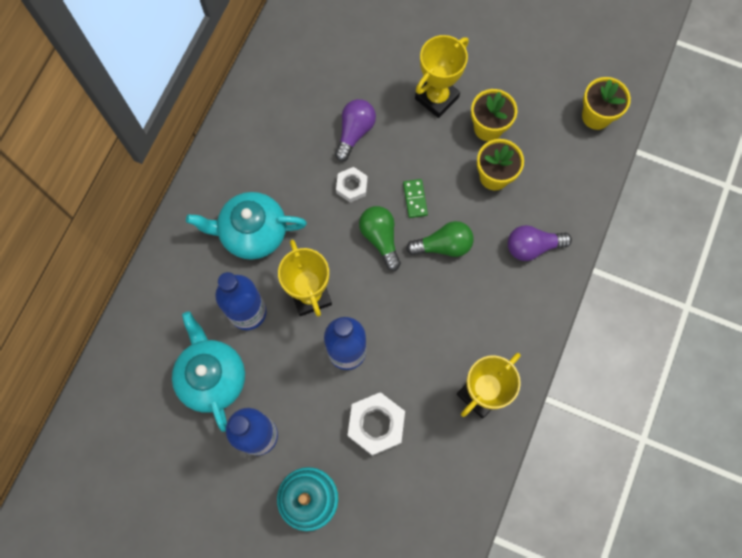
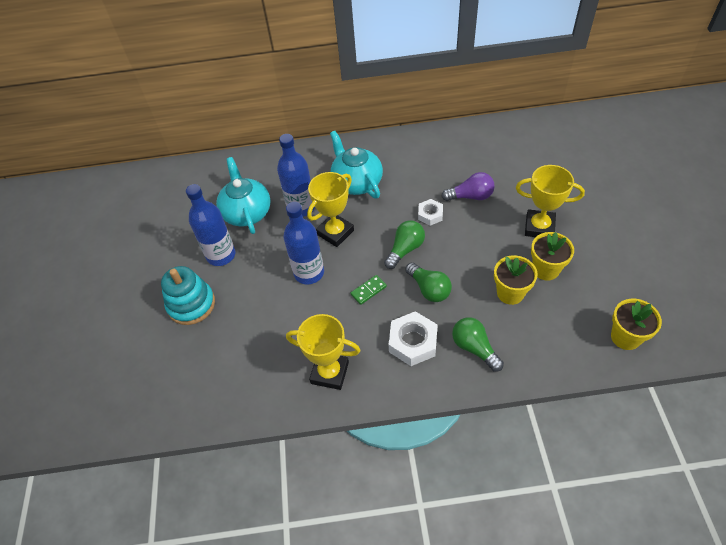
camera: 65 degrees right, 20 degrees down
(212, 377) = (246, 212): turquoise teapot -> turquoise teapot turned 60 degrees counterclockwise
(376, 424) = (266, 317): white nut -> white nut (413, 342)
(415, 199) = (451, 254): green domino -> green domino (368, 290)
(532, 246) = (474, 348): purple light bulb -> green light bulb

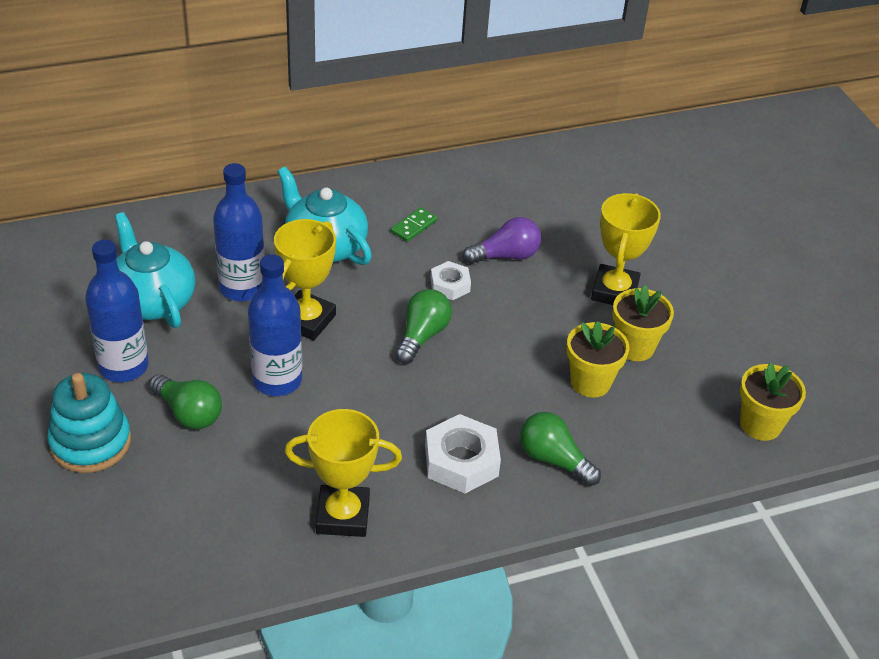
camera: 20 degrees left, 10 degrees down
(368, 290) = (378, 397): green domino -> green domino (414, 226)
(429, 289) = (470, 387): green light bulb -> green light bulb (188, 413)
(539, 227) = (614, 291): yellow trophy -> yellow trophy turned 75 degrees counterclockwise

